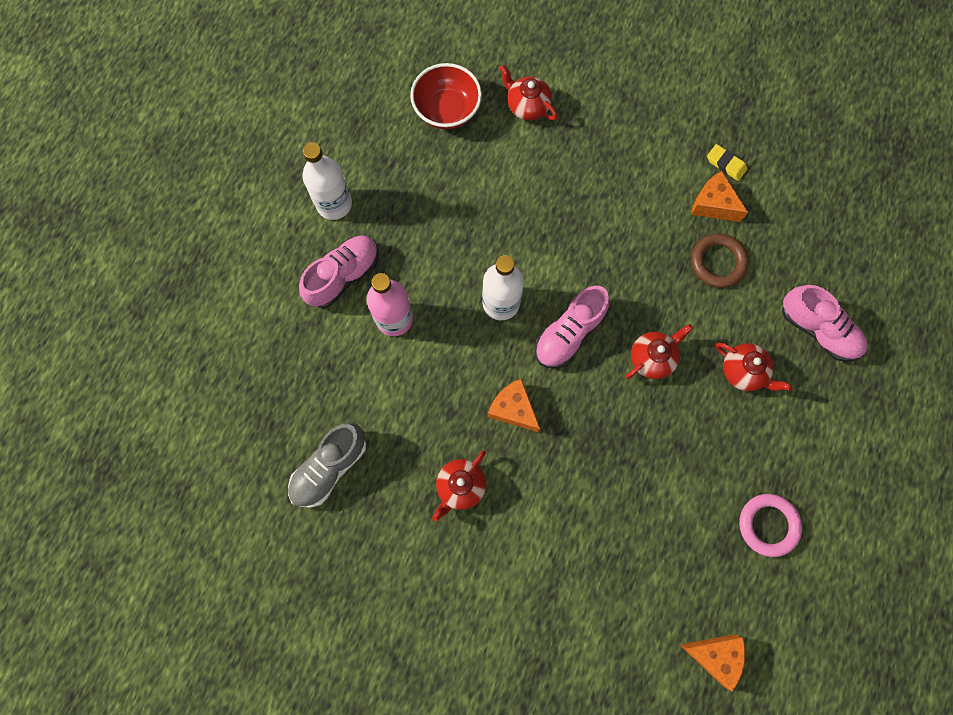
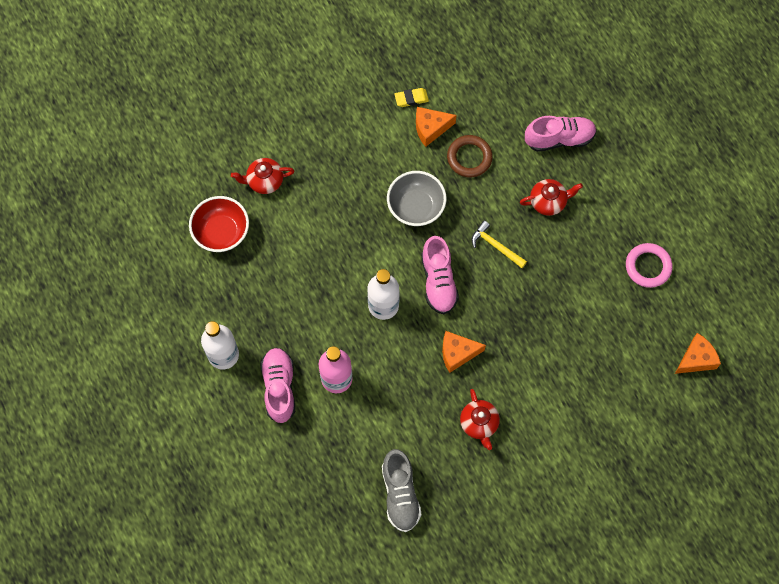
camera: 50 degrees left, 5 degrees down
(623, 254) = (416, 207): none -> grey bowl
(652, 358) = (495, 246): red teapot -> yellow hammer

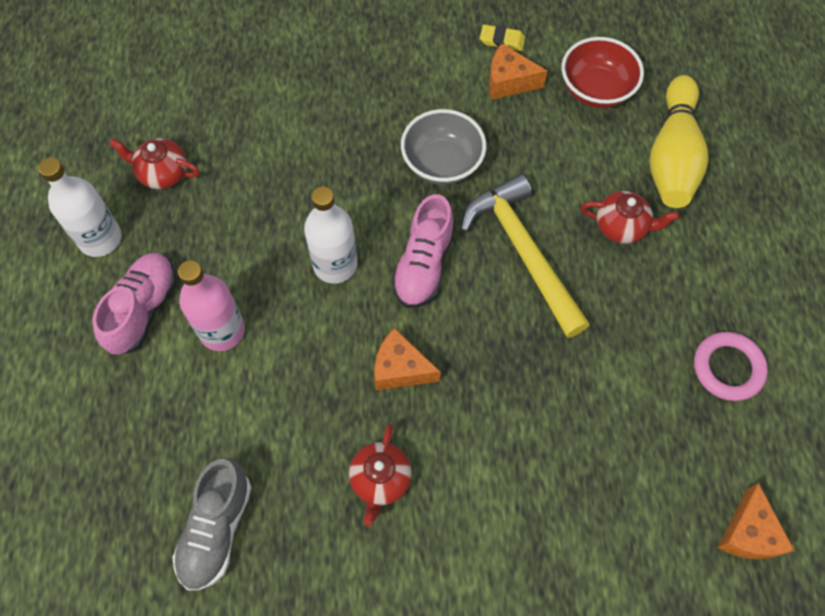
camera: 25 degrees right, 5 degrees down
(221, 232) = (188, 97): red bowl -> red bowl (596, 90)
(264, 181) = (273, 62): red teapot -> red teapot (162, 173)
(469, 158) = (541, 133): brown ring -> none
(495, 246) = (523, 252): yellow hammer -> yellow hammer, size x1.97
(559, 139) = (672, 156): pink shoe -> yellow bowling pin
(696, 359) = (748, 533): orange cheese -> orange cheese turned 105 degrees clockwise

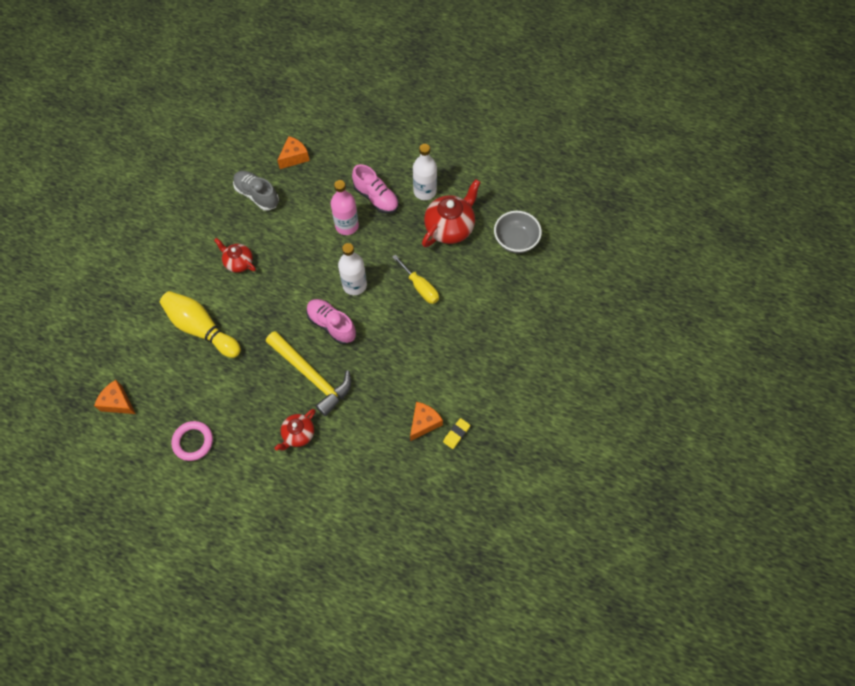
camera: 115 degrees right, 0 degrees up
(162, 173) = (450, 228): red teapot -> red teapot, size x1.70
(294, 171) = (420, 287): none -> yellow screwdriver
(400, 369) = (284, 291): orange cheese -> orange cheese (294, 157)
(442, 163) = (387, 361): grey bowl -> grey bowl (515, 240)
(523, 252) = (312, 375): yellow hammer -> yellow hammer turned 45 degrees clockwise
(596, 90) = (393, 470): red bowl -> none
(672, 156) = (325, 489): yellow bowling pin -> yellow bowling pin (202, 329)

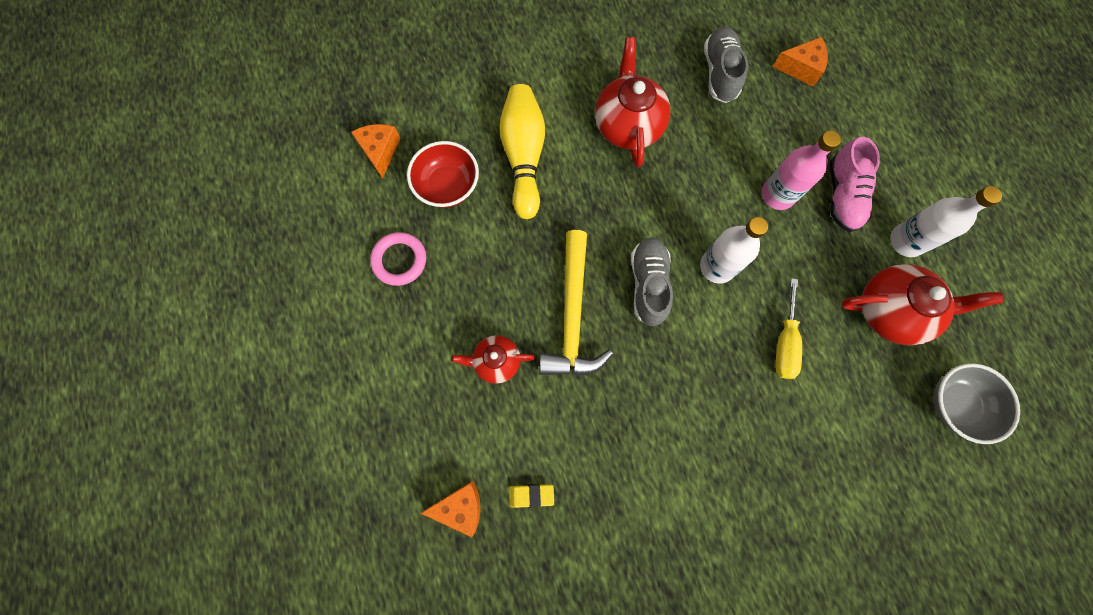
camera: 50 degrees right, 10 degrees up
(177, 382) = (447, 186): none -> red bowl
(238, 262) = (628, 125): red teapot -> red teapot, size x1.70
(332, 325) = (648, 284): pink shoe -> grey shoe
(424, 423) = (628, 494): orange cheese -> orange cheese (460, 507)
(456, 434) = (648, 546): yellow eraser -> yellow eraser (531, 495)

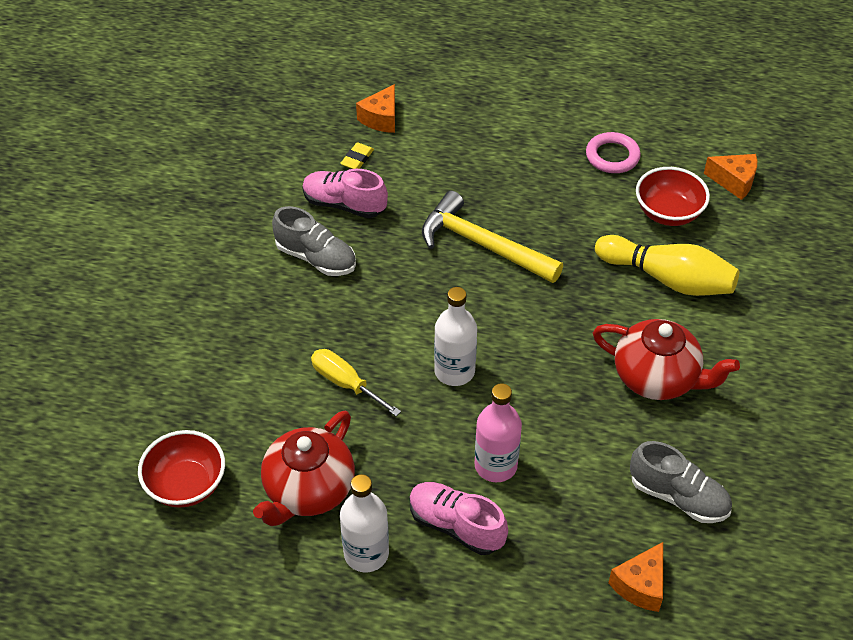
camera: 120 degrees right, 25 degrees down
(496, 361) = (478, 180): red teapot -> none
(597, 469) = (344, 204): none -> pink shoe
(648, 284) = (474, 310): grey shoe -> grey shoe (316, 258)
(955, 405) = (186, 484): grey bowl -> red bowl

